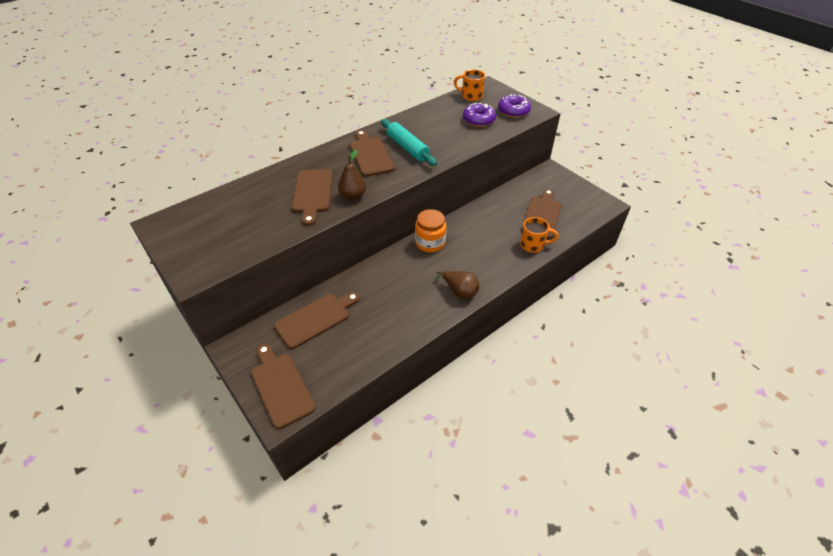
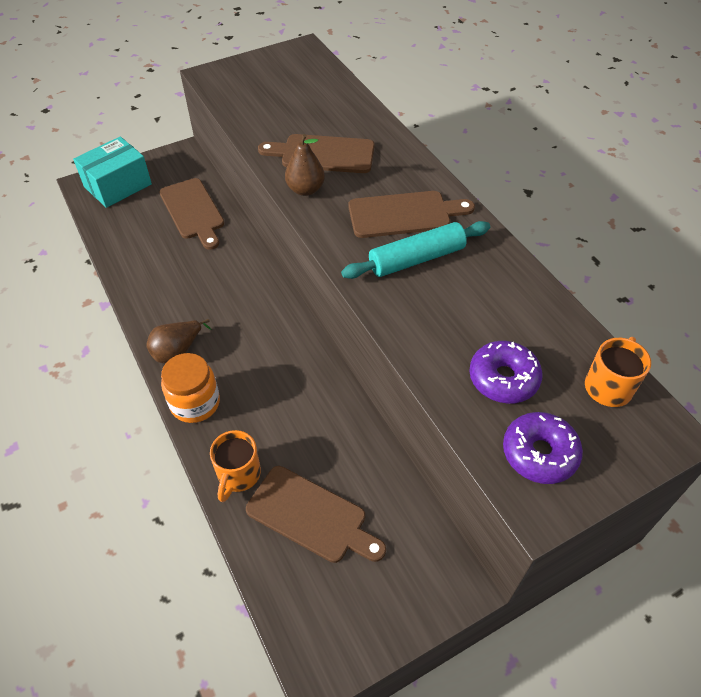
camera: 100 degrees right, 5 degrees up
(281, 386) = (118, 185): brown cutting board -> turquoise box
(430, 243) = (286, 333): orange jar -> orange jar (195, 403)

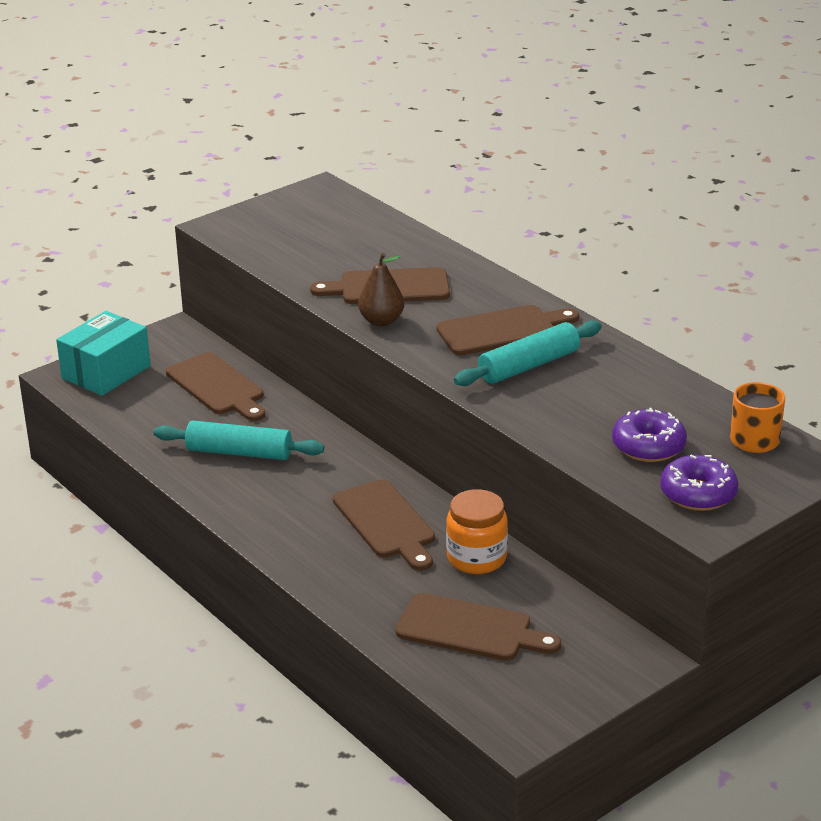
camera: 10 degrees left, 20 degrees down
(178, 351) = (259, 517): brown pear -> none
(186, 280) = (239, 452): none -> turquoise rolling pin
(195, 403) = (300, 558): orange jar -> orange jar (476, 558)
(238, 475) = (375, 609): orange mug -> none
(276, 375) = (386, 523): none -> brown cutting board

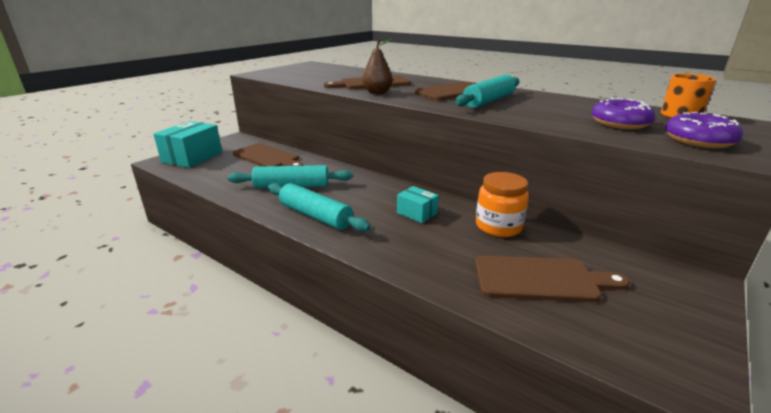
camera: 15 degrees left, 5 degrees down
(256, 509) = (315, 216): none -> turquoise rolling pin
(386, 523) = (417, 213): brown cutting board -> turquoise box

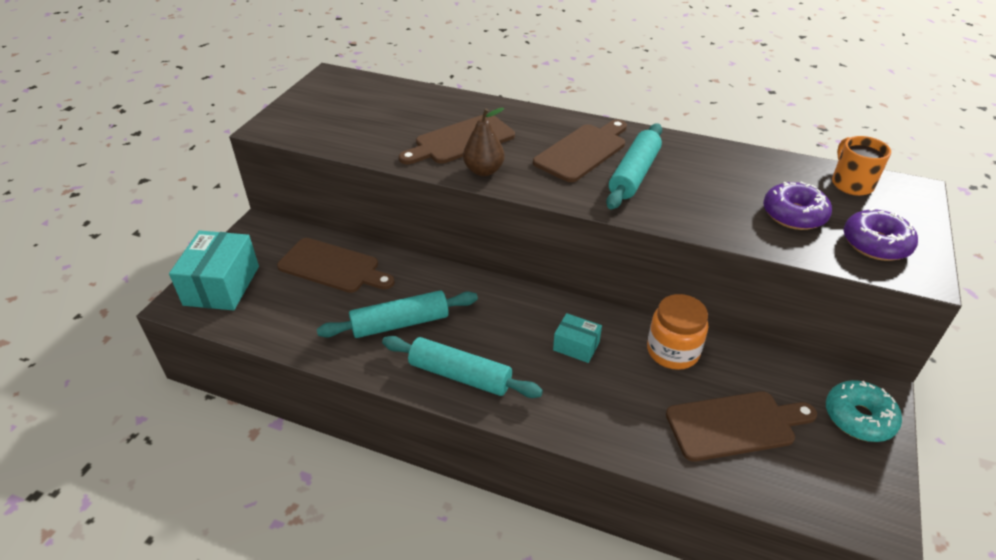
camera: 15 degrees left, 15 degrees up
(677, 295) = (858, 418): none -> turquoise donut

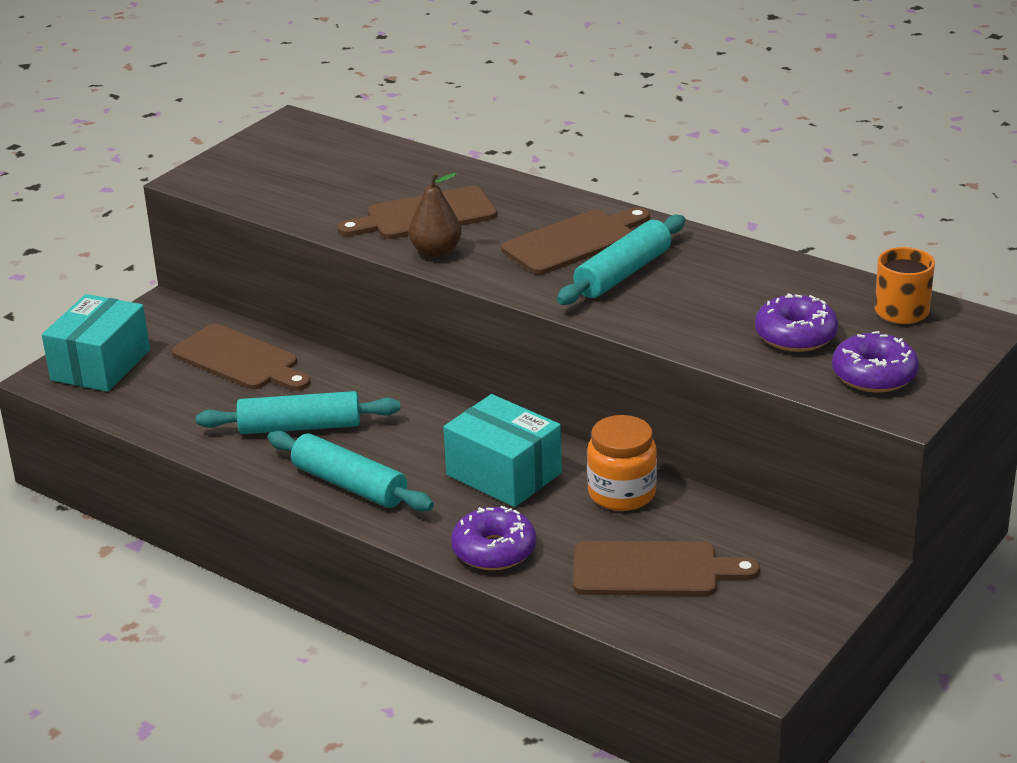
camera: 15 degrees right, 10 degrees down
(576, 346) = (504, 474): turquoise box -> turquoise box, size x1.86
(603, 425) = (494, 550): none -> purple donut
(858, 418) = (812, 583): turquoise donut -> none

